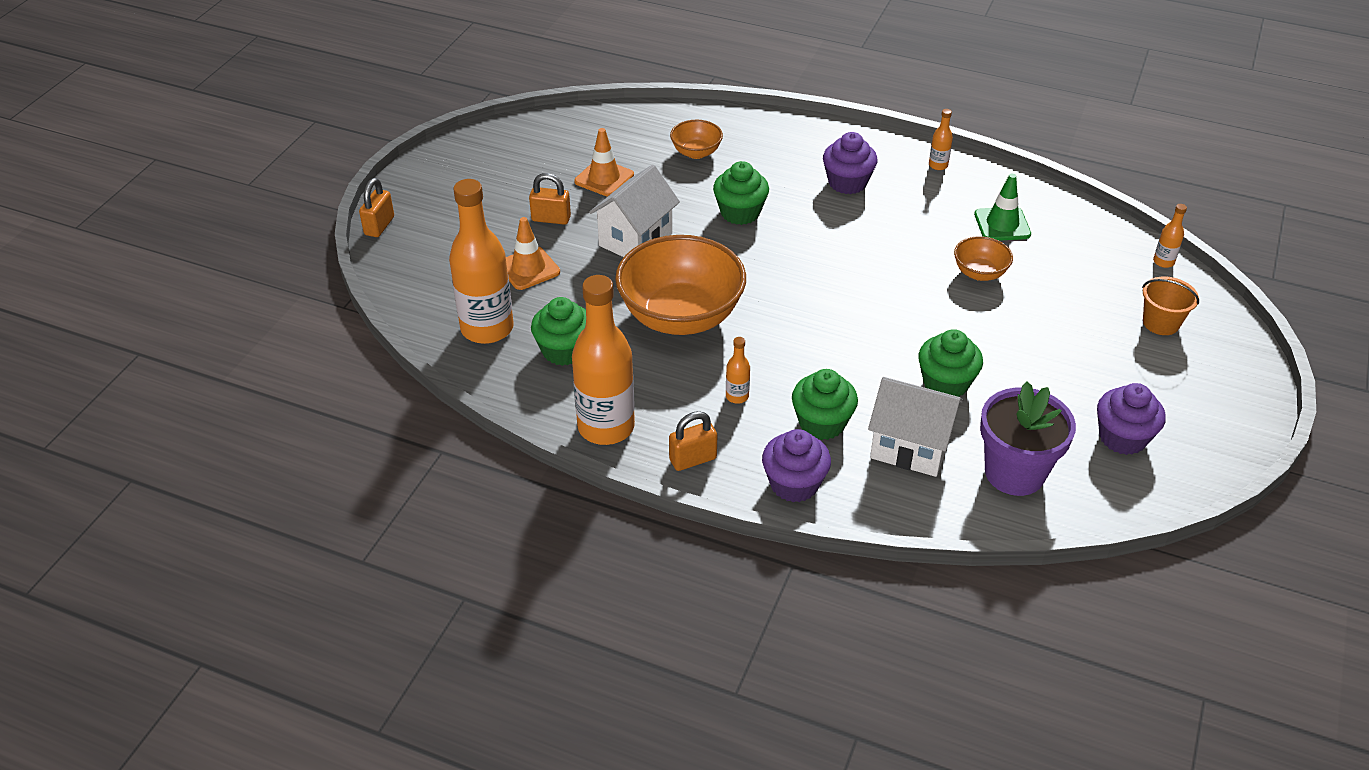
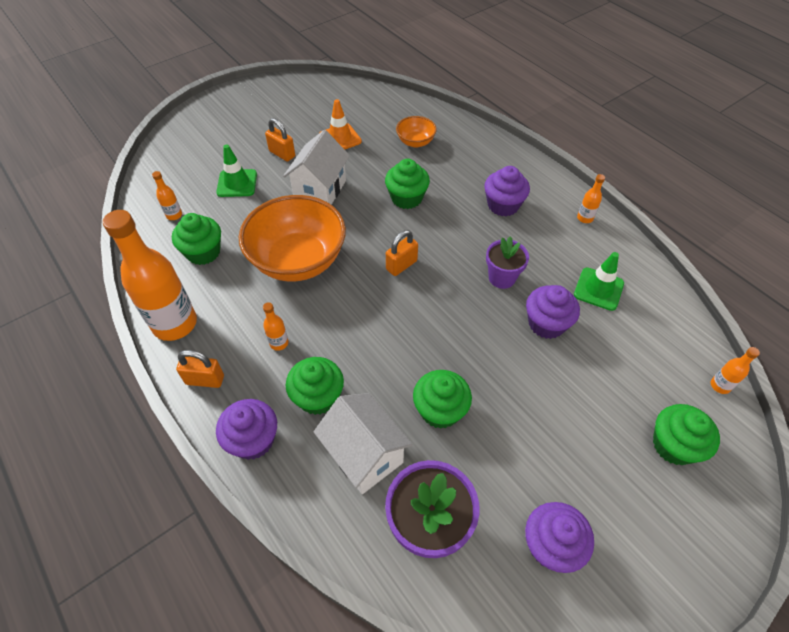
camera: 30 degrees right, 10 degrees up
(379, 226) = (182, 119): orange padlock -> orange padlock (401, 265)
(487, 328) = (174, 215): orange bottle -> orange bottle, size x0.42
(528, 268) = (237, 183): orange traffic cone -> green traffic cone
(635, 240) = (320, 190): white house -> white house turned 45 degrees counterclockwise
(904, 250) = (502, 278): none -> purple flower pot
(979, 273) = (546, 324): orange bowl -> purple cupcake
(1161, 323) = (673, 445): orange bucket -> green cupcake

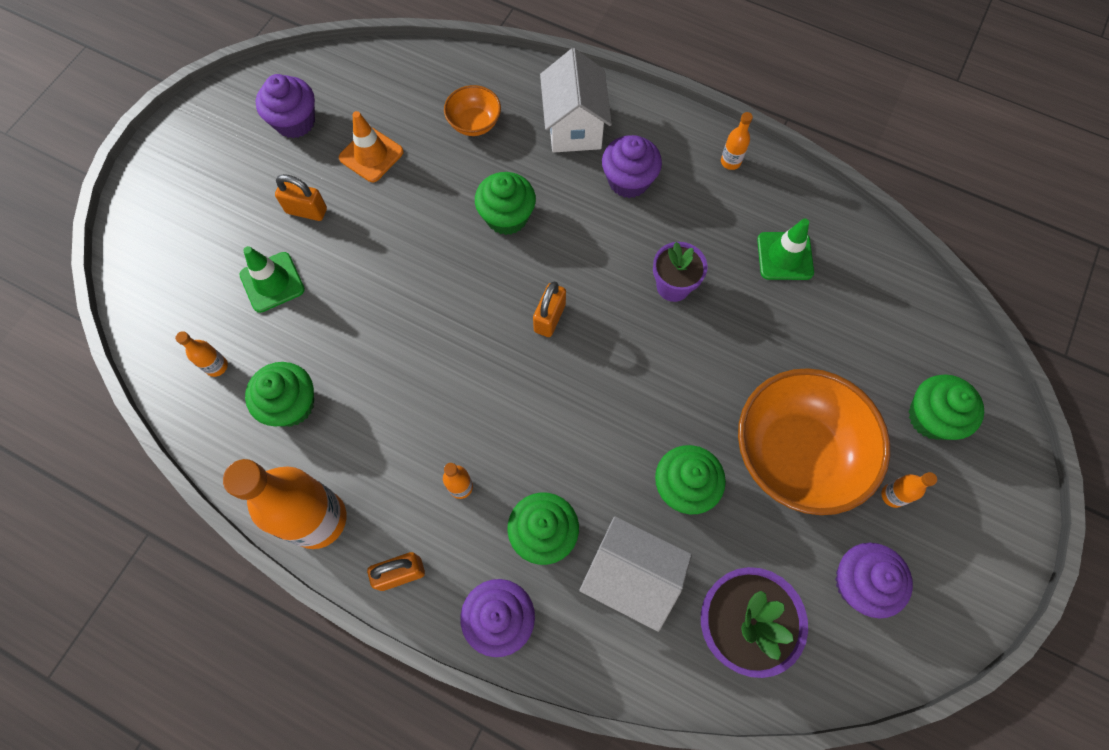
camera: 25 degrees left, 15 degrees up
(298, 260) = (420, 365): orange bowl -> orange bowl (795, 454)
(320, 190) = (390, 249): white house -> white house (574, 127)
(546, 324) = (748, 327): purple cupcake -> purple cupcake (295, 122)
(720, 386) = (950, 326): orange bottle -> orange bottle (892, 495)

